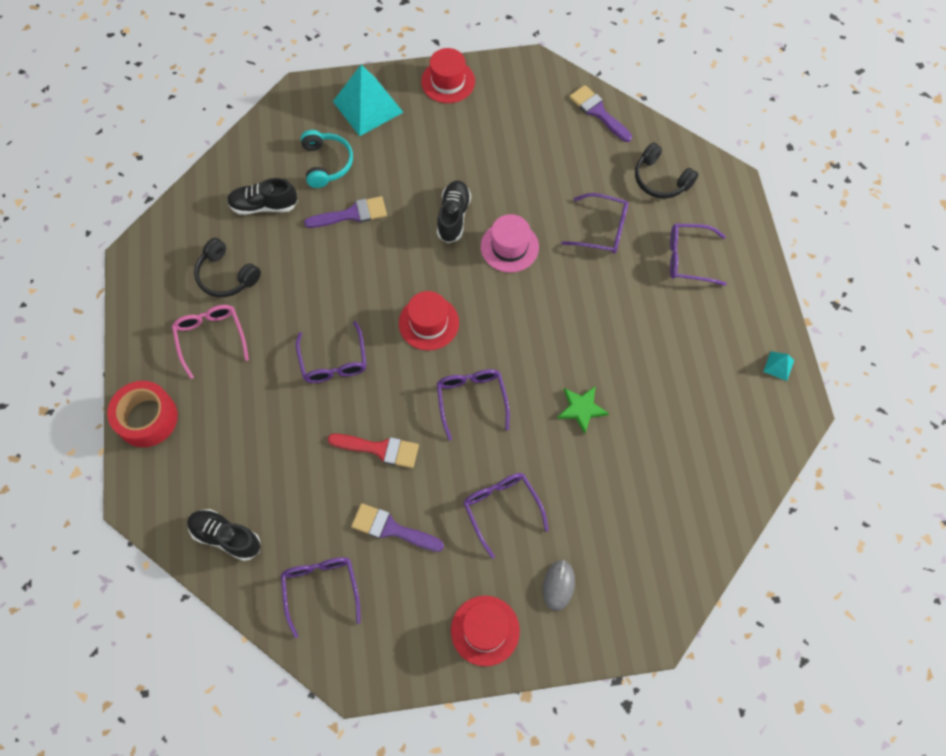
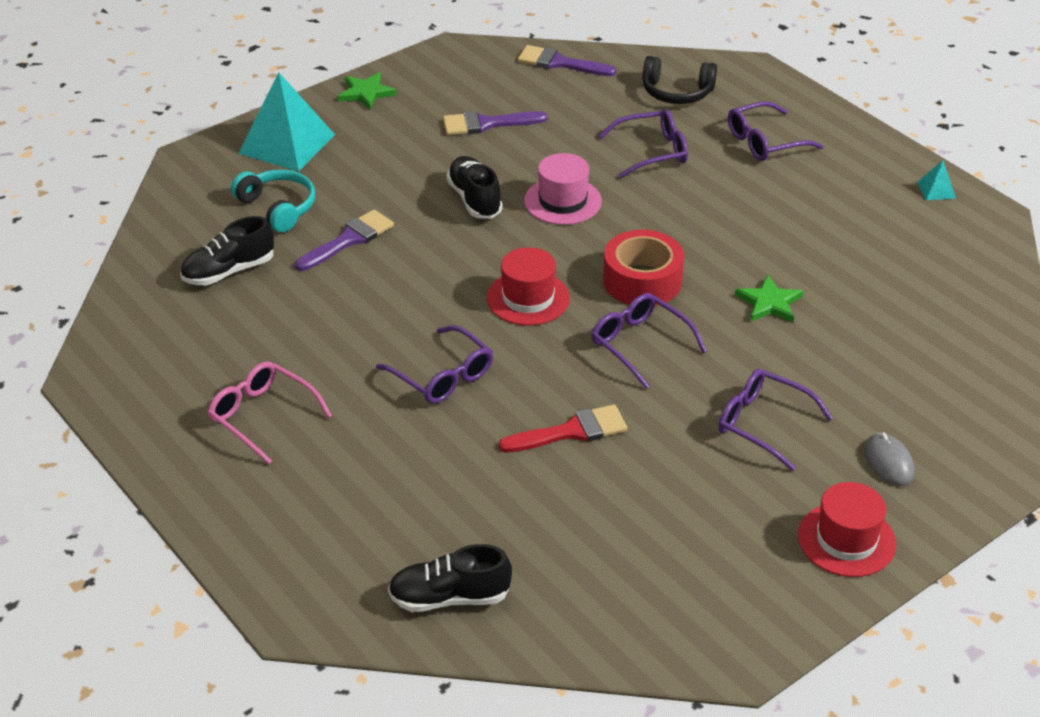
camera: 30 degrees left, 25 degrees down
(147, 418) = (240, 528): red tape -> red tape (642, 281)
(226, 275) = (234, 351): black headphones -> none
(321, 589) = (618, 593): purple glasses -> none
(391, 528) = (652, 497): purple brush -> purple brush (486, 124)
(448, 81) = (366, 93): red hat -> green star

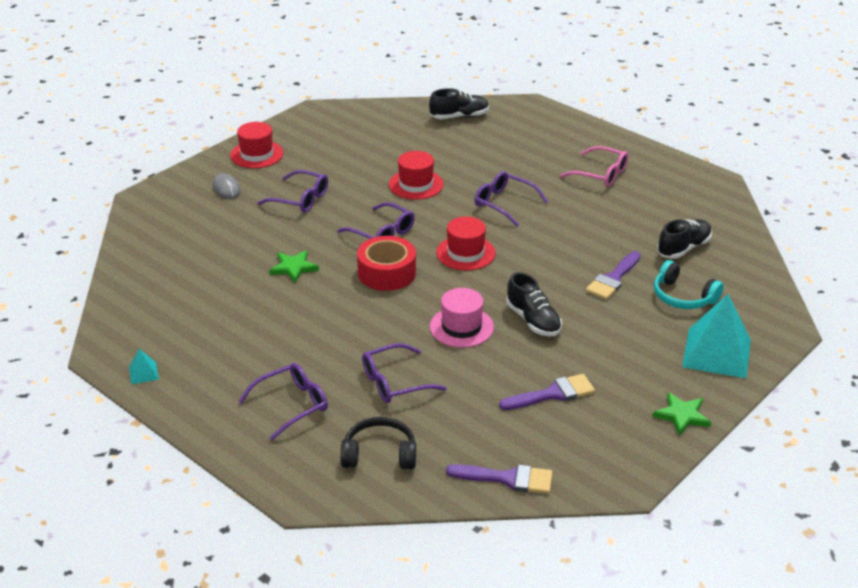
camera: 170 degrees right, 5 degrees down
(571, 431) = (416, 184): red brush -> red hat

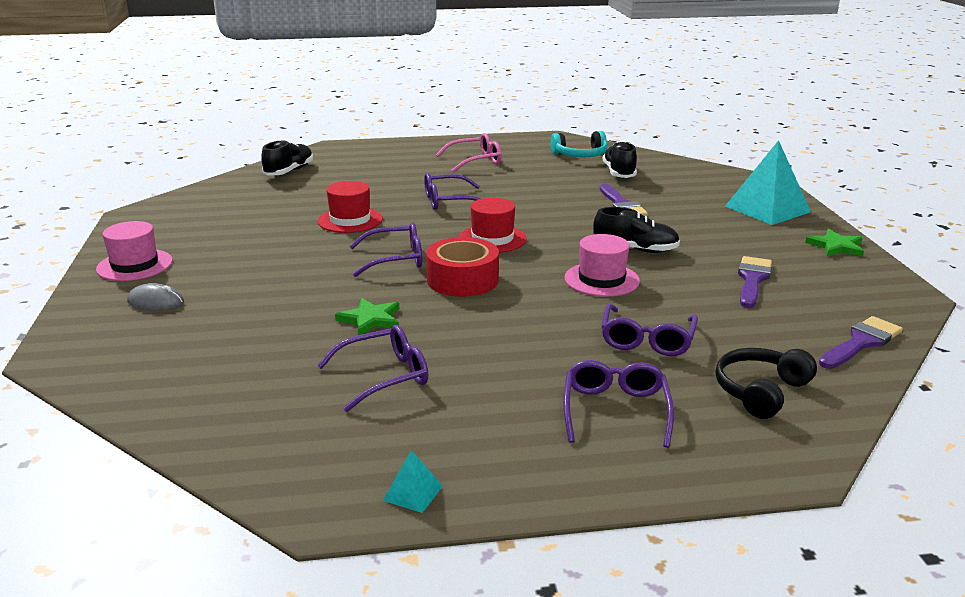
camera: 50 degrees left, 10 degrees down
(257, 154) = (135, 265): red hat -> pink hat
(300, 199) = (260, 273): purple glasses -> purple glasses (383, 376)
(683, 297) = (680, 194): turquoise headphones -> turquoise headphones (580, 155)

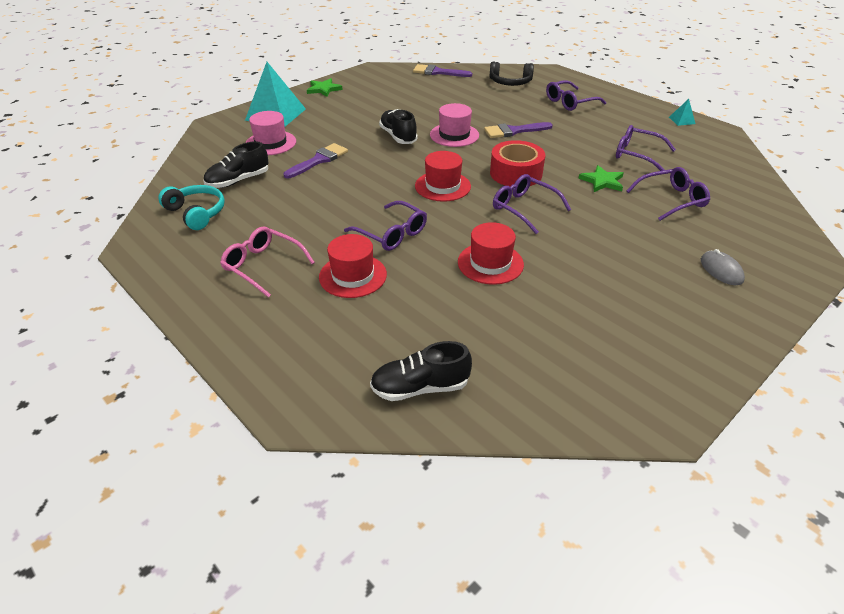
camera: 125 degrees left, 15 degrees up
(135, 265) = (714, 324): pink hat -> pink hat (271, 143)
(418, 179) = (353, 276): none -> red hat
(647, 339) = (503, 109): purple glasses -> purple glasses (671, 200)
(752, 280) = (399, 100): purple brush -> purple brush (513, 131)

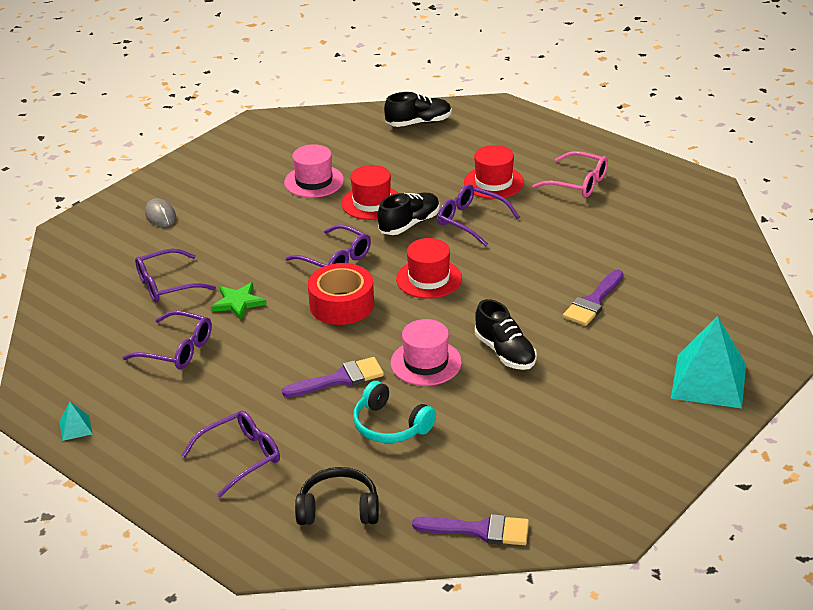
camera: 175 degrees right, 5 degrees down
(196, 213) = (683, 223): turquoise headphones -> turquoise headphones (390, 425)
(238, 181) = (671, 264): black shoe -> black shoe (409, 224)
(271, 143) = (675, 324): pink hat -> pink hat (314, 181)
(323, 89) = (671, 452): green star -> none

